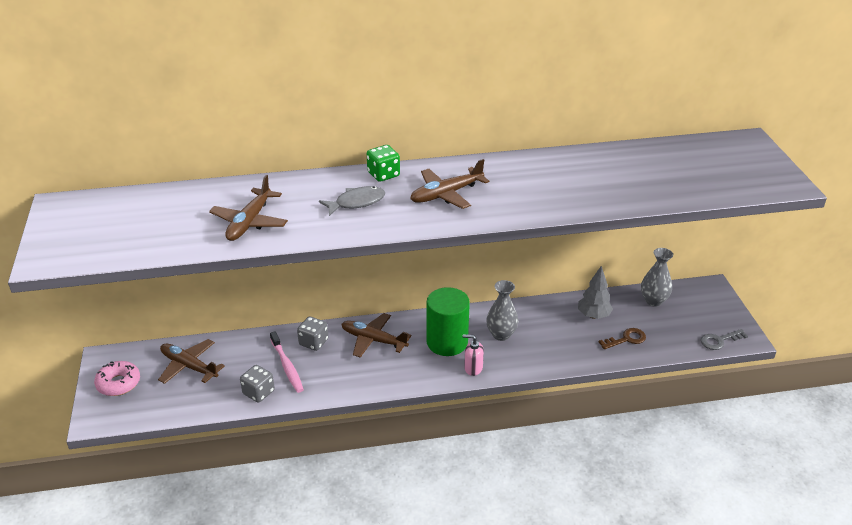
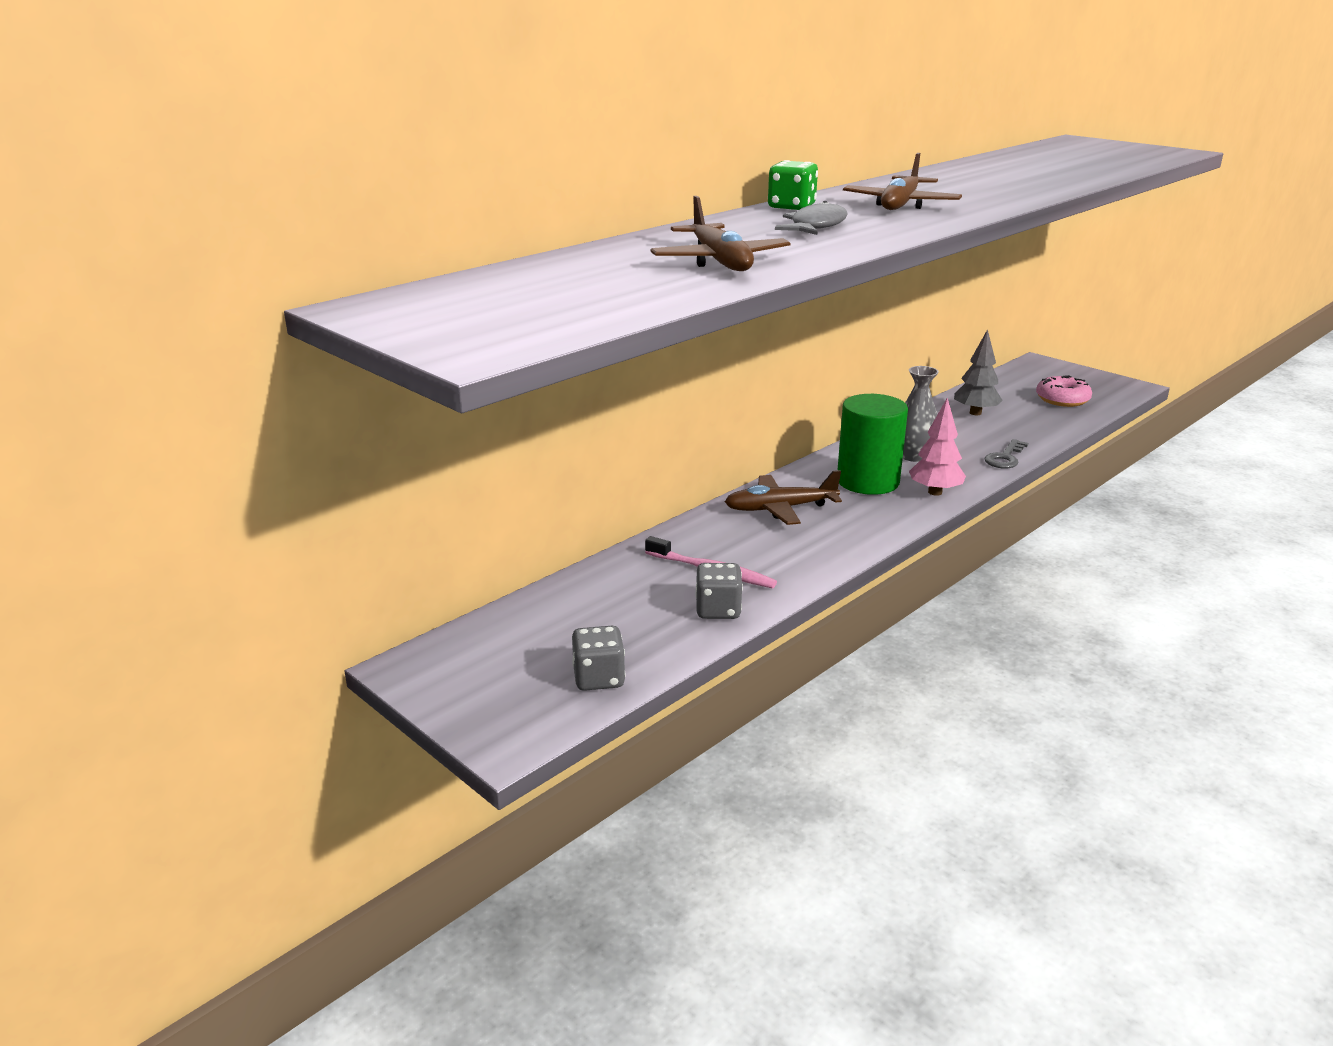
camera: 35 degrees left, 10 degrees down
(118, 383) = (481, 685): pink donut -> pink donut (1062, 399)
(189, 366) = (568, 623): brown plane -> none
(313, 342) = (708, 536): grey dice -> grey dice (599, 678)
(473, 368) = (935, 492): pink soap dispenser -> pink tree
(626, 339) = (1037, 420): brown key -> none
(653, 301) = (1008, 386): grey vase -> none
(719, 340) = (1115, 395): grey key -> grey key (1005, 458)

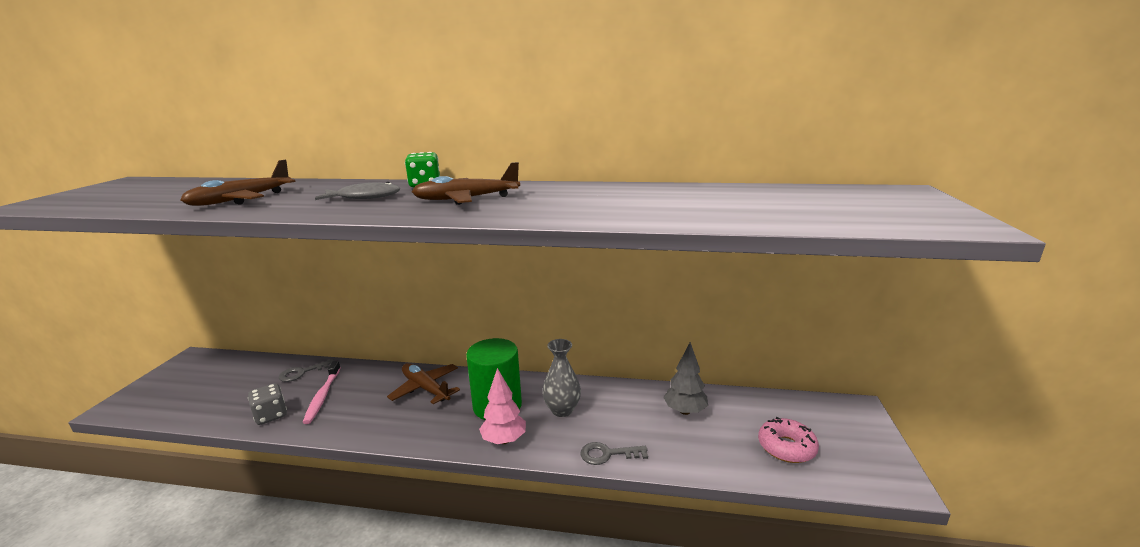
camera: 55 degrees right, 5 degrees down
(599, 678) = (181, 408): grey dice -> none
(619, 577) = (302, 372): none -> grey key

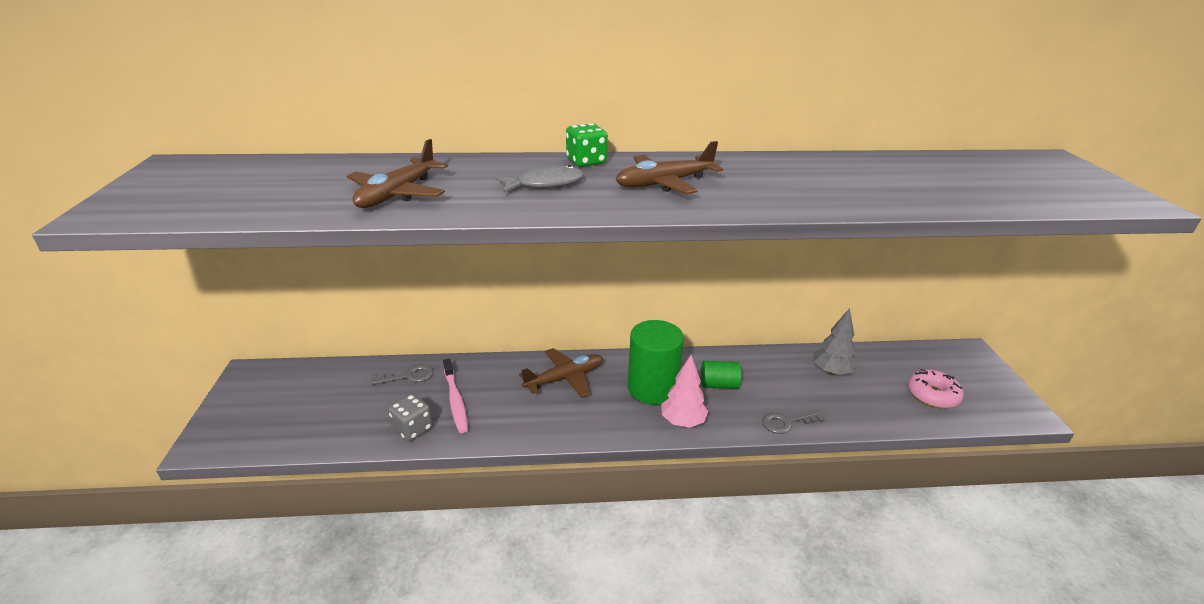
camera: 15 degrees left, 10 degrees up
(302, 372) = (408, 376): grey key -> grey key turned 150 degrees counterclockwise
(426, 388) = (565, 378): brown plane -> brown plane turned 120 degrees clockwise
(562, 410) = (719, 385): grey vase -> green cylinder

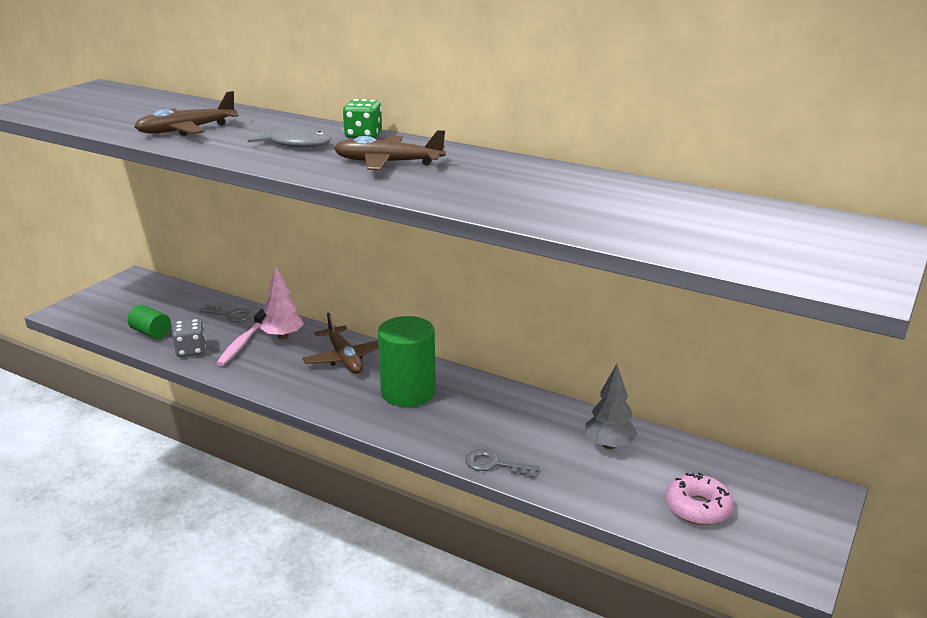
camera: 35 degrees right, 5 degrees down
(565, 378) = (344, 358): brown plane -> brown plane turned 60 degrees clockwise
(682, 422) = (398, 426): pink tree -> pink tree (283, 336)
(719, 385) = (473, 412): green cylinder -> green cylinder (151, 333)

